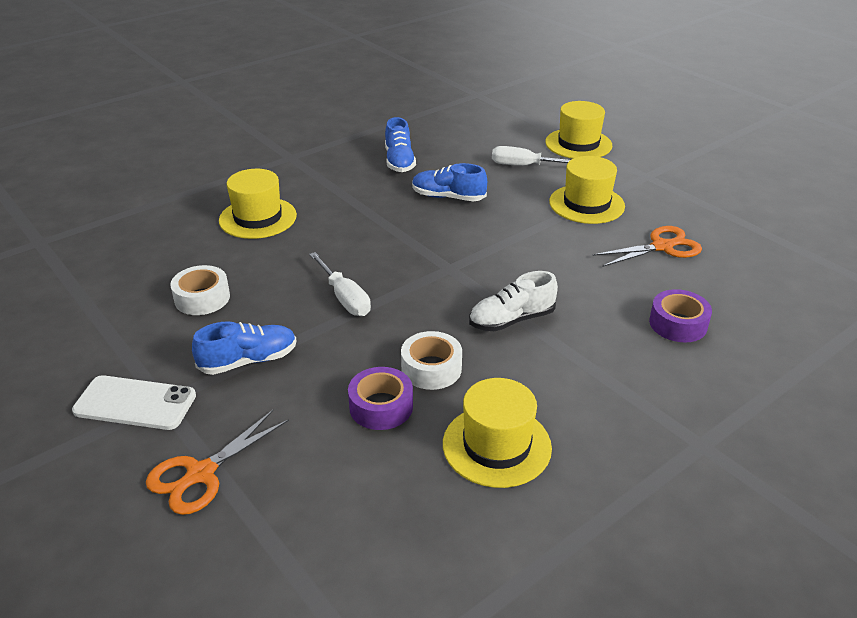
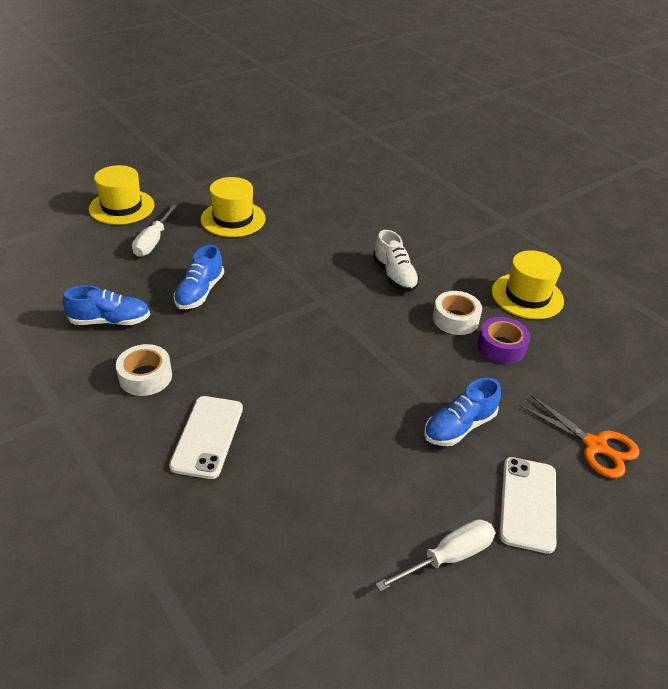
camera: 90 degrees left, 5 degrees up
(202, 298) = (364, 471): white tape -> white tape (145, 376)
(248, 361) = (459, 427): blue shoe -> blue shoe turned 105 degrees counterclockwise
(258, 218) = (207, 436): yellow hat -> white phone
(344, 297) = (365, 365): white screwdriver -> white screwdriver (448, 557)
(662, 246) = (303, 196): orange scissors -> none
(678, 324) = (396, 208): purple tape -> none

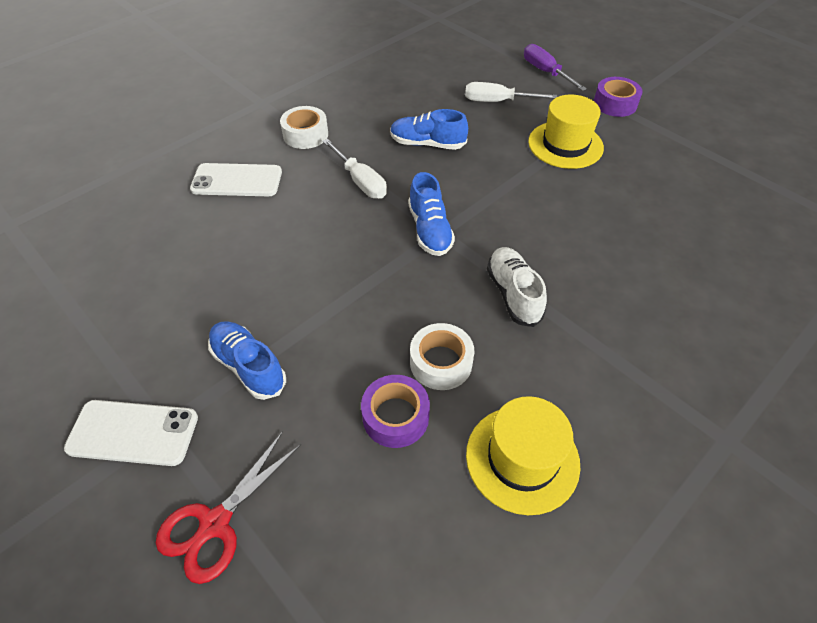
camera: 85 degrees right, 10 degrees up
(110, 321) = (372, 102): blue shoe -> blue shoe (430, 230)
(122, 207) = (546, 72): yellow hat -> purple screwdriver
(189, 184) = (615, 104): none -> purple tape
(394, 275) = (513, 294): white shoe -> white shoe turned 105 degrees clockwise
(448, 557) = (81, 357): white screwdriver -> white screwdriver (360, 181)
(595, 446) = (214, 524): orange scissors -> red scissors

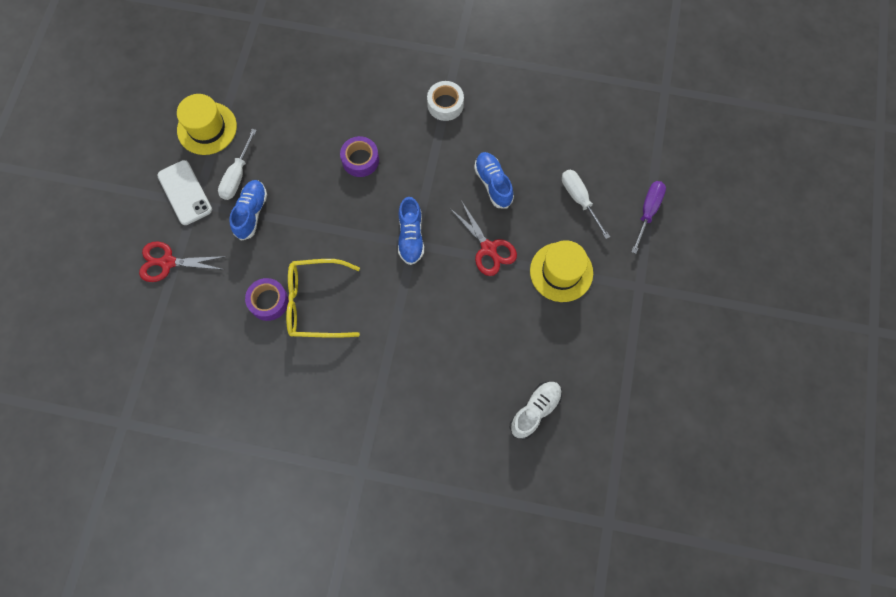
camera: 55 degrees right, 20 degrees up
(237, 181) = (373, 100): white phone -> none
(360, 181) = (425, 169): white screwdriver -> white screwdriver (237, 175)
(430, 230) = (411, 236): blue shoe -> blue shoe turned 45 degrees counterclockwise
(441, 362) = (315, 303): white tape -> yellow glasses
(498, 179) = (489, 249): none -> red scissors
(513, 294) = (391, 313): white shoe -> white shoe (535, 411)
(522, 458) = (283, 374): yellow hat -> yellow hat (207, 128)
(615, 104) = (643, 282): purple tape -> purple tape (360, 160)

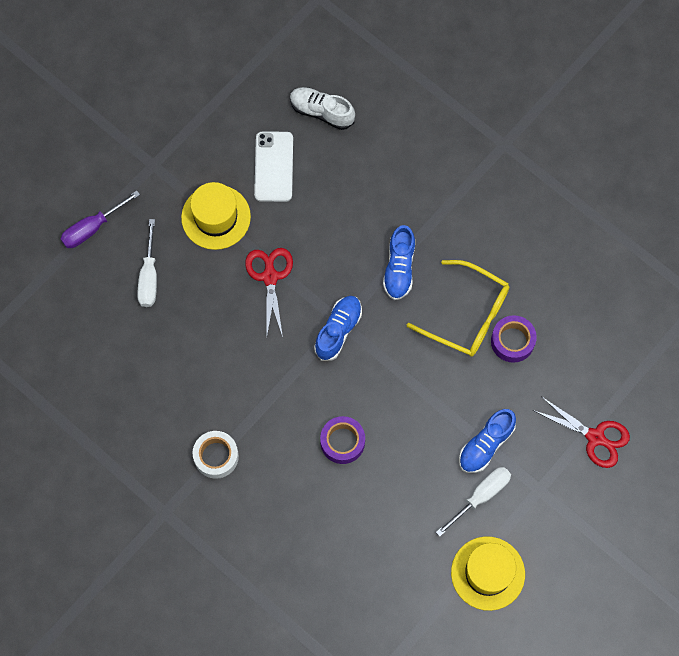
camera: 150 degrees left, 0 degrees up
(185, 193) = (545, 507): white phone -> white phone (274, 167)
(493, 184) = (223, 340): blue shoe -> blue shoe (399, 268)
(535, 411) = (321, 112): white shoe -> white shoe turned 45 degrees clockwise

